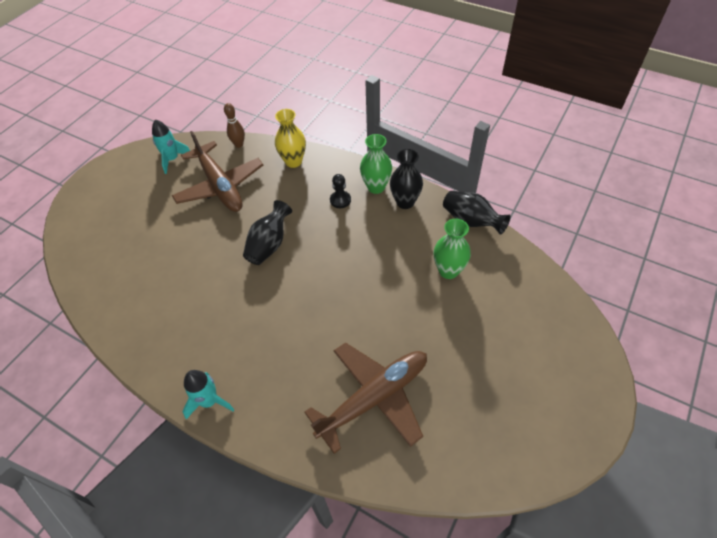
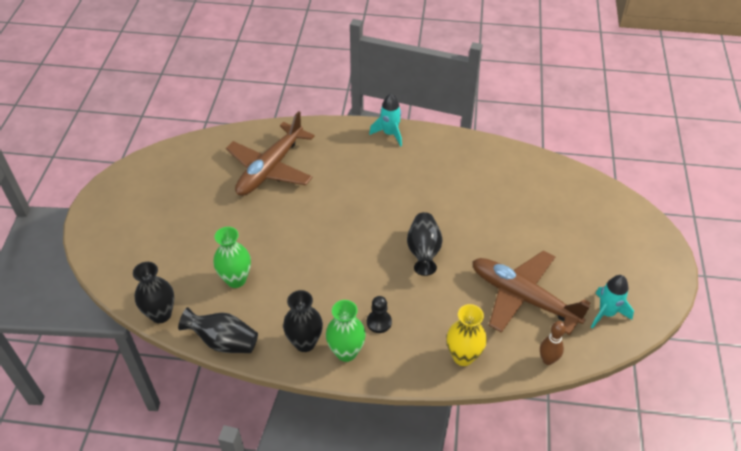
camera: 155 degrees right, 5 degrees down
(524, 259) = (161, 314): none -> black vase

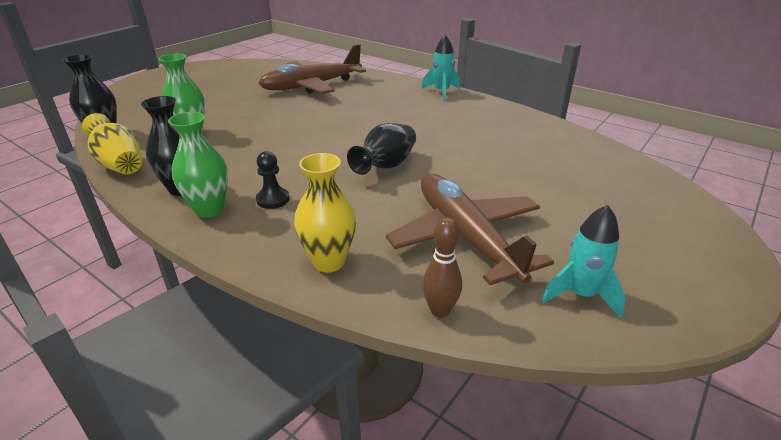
camera: 30 degrees right, 15 degrees down
(223, 341) = (119, 164): black vase -> yellow vase

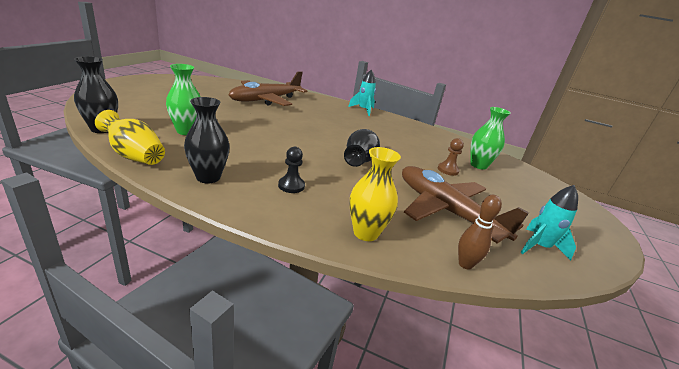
camera: 20 degrees left, 5 degrees down
(209, 209) = (243, 194): green vase -> green vase (478, 165)
(512, 178) = (448, 170): none -> brown pawn

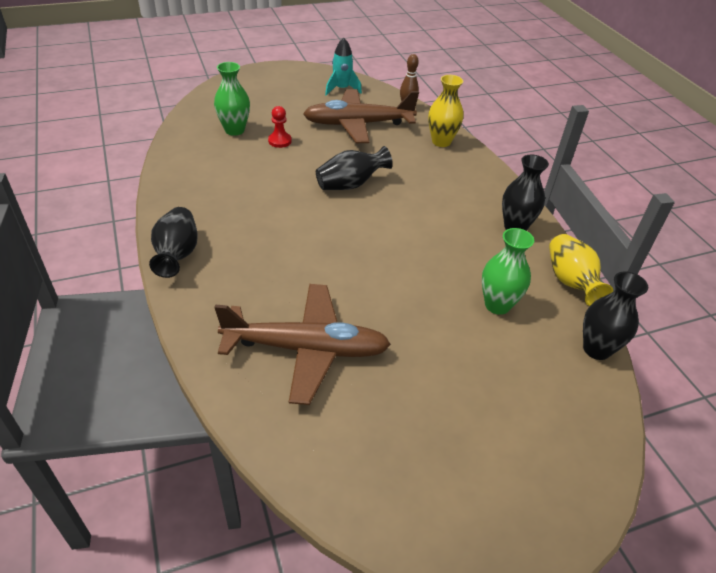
camera: 130 degrees left, 15 degrees up
(291, 186) = (452, 190): black pawn -> none
(363, 110) = (177, 255): turquoise rocket -> black vase
(447, 211) = (358, 124): brown plane -> brown plane turned 75 degrees clockwise
(448, 170) = (279, 141): brown pawn -> red pawn

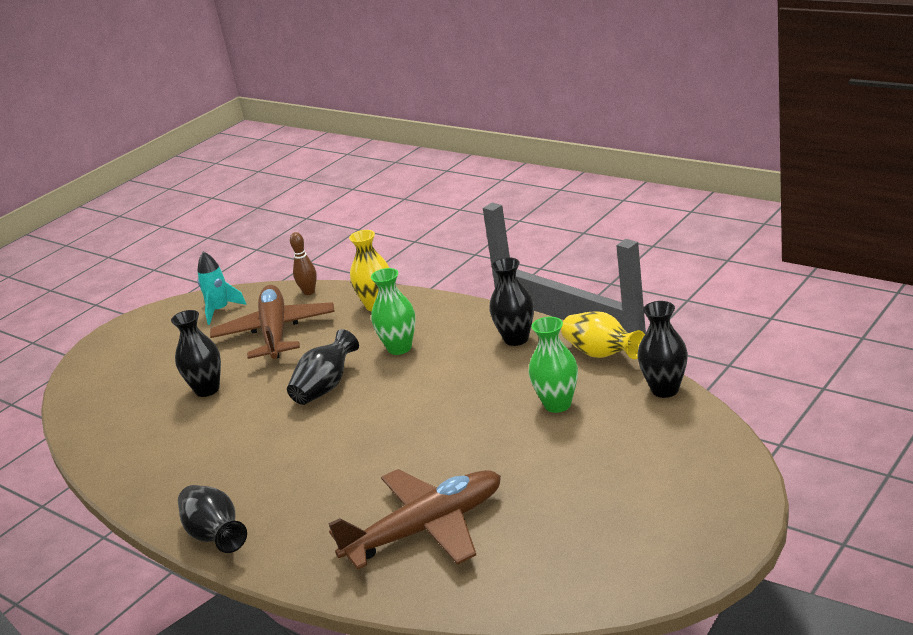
camera: 25 degrees left, 15 degrees down
(234, 130) = (144, 406): green vase -> green vase (399, 348)
(279, 141) = (207, 389): red pawn -> black vase
(358, 124) = (275, 333): brown plane -> brown plane turned 120 degrees clockwise

